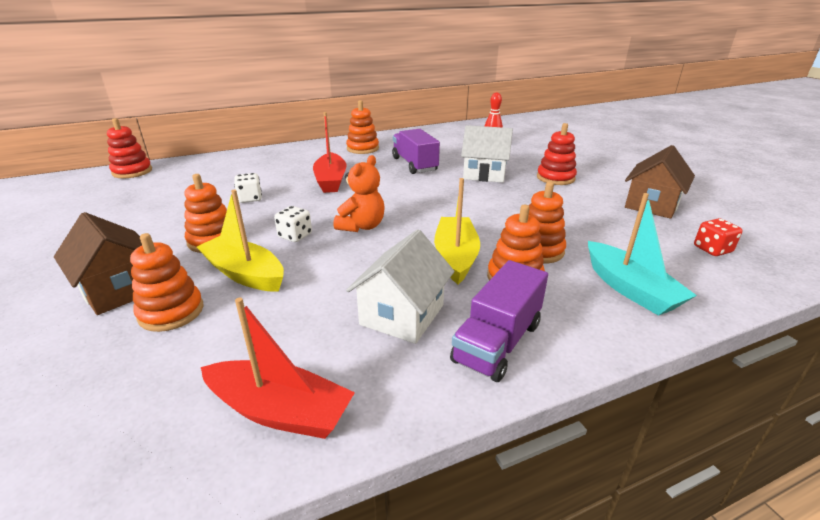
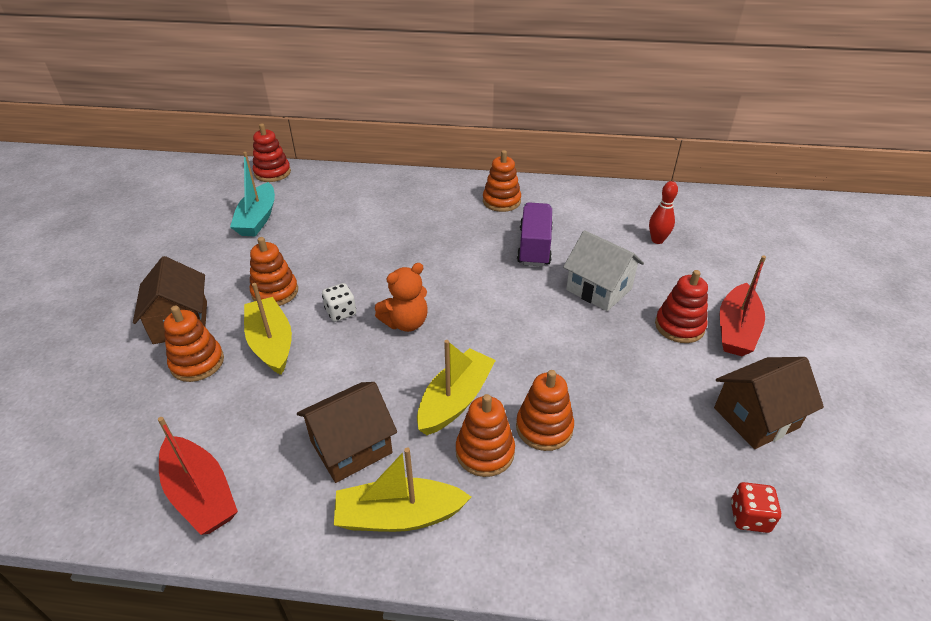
camera: 30 degrees right, 10 degrees up
(250, 198) = (340, 246): white dice -> none
(331, 180) = (429, 244): red boat -> red boat (736, 329)
(402, 315) = (351, 447): white house -> brown house
(497, 342) = (399, 516): purple truck -> yellow boat
(630, 288) = (585, 521): turquoise boat -> turquoise boat (258, 219)

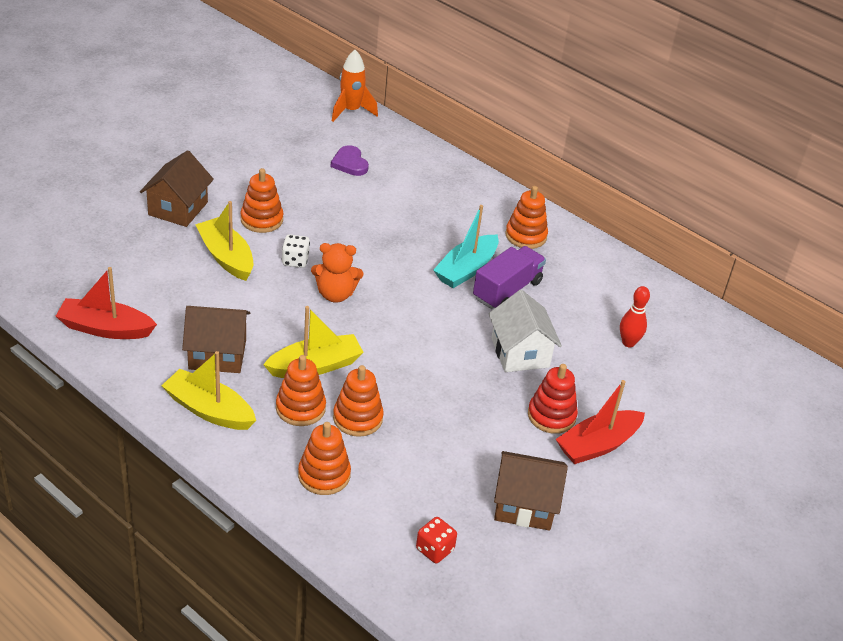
camera: 30 degrees right, 0 degrees up
(197, 363) = (166, 244): orange stacking toy -> orange stacking toy (324, 475)
(200, 494) = (105, 328): red boat -> red boat turned 105 degrees clockwise
(258, 219) = (302, 150): turquoise boat -> turquoise boat (466, 269)
(271, 343) = (226, 257): yellow boat -> yellow boat turned 45 degrees counterclockwise
(272, 173) = (351, 111): red stacking toy -> orange rocket
(310, 211) = (350, 163): none -> purple heart

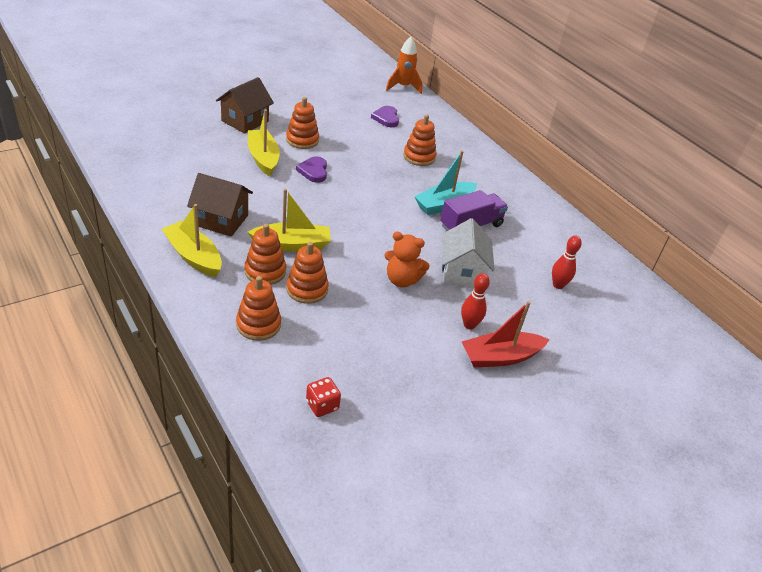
camera: 15 degrees right, 0 degrees up
(105, 328) = (148, 185): red boat -> none
(295, 261) = (313, 171): white dice -> purple heart
(335, 294) = (333, 199): orange teddy bear -> orange teddy bear (402, 280)
(524, 505) = (416, 389): brown house -> none
(526, 236) = (502, 192): orange stacking toy -> orange stacking toy (419, 157)
(551, 416) = (469, 325): red stacking toy -> red bowling pin

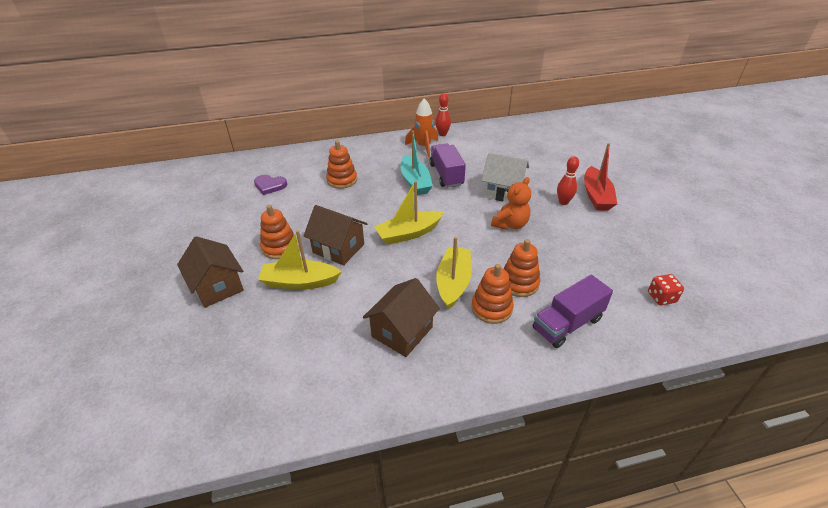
camera: 65 degrees left, 0 degrees up
(193, 256) = (461, 363): yellow boat -> yellow boat (409, 233)
(258, 325) = (567, 324): orange stacking toy -> purple truck
(313, 171) = (338, 248): purple heart -> brown house
(403, 87) = (221, 165): orange rocket -> orange rocket (423, 147)
(558, 285) = (521, 154): red bowling pin -> red bowling pin (442, 134)

